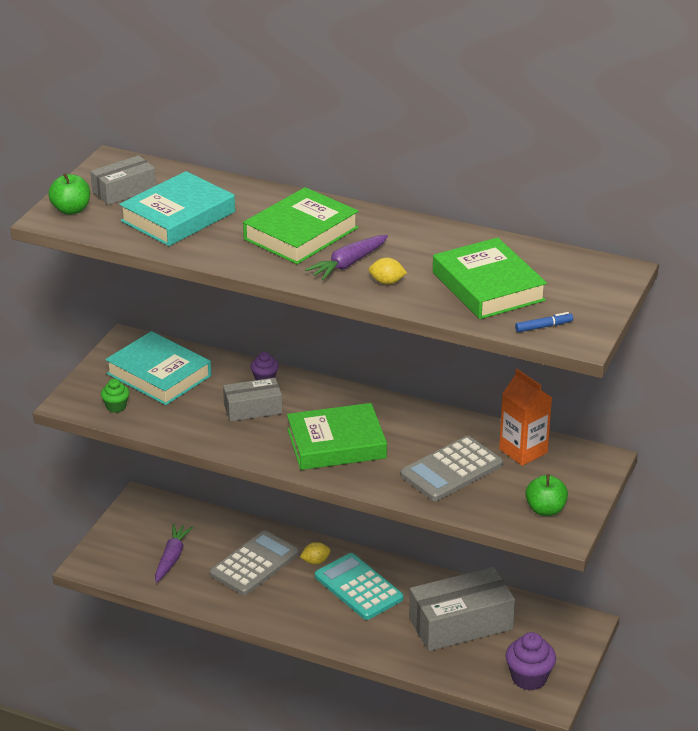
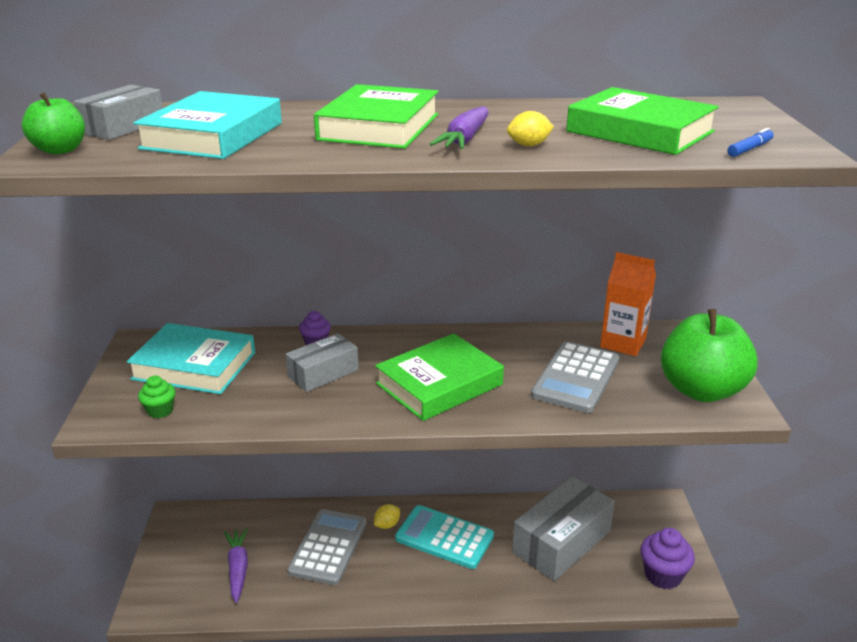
camera: 25 degrees left, 5 degrees down
(545, 510) = (701, 390): green apple -> green apple, size x1.91

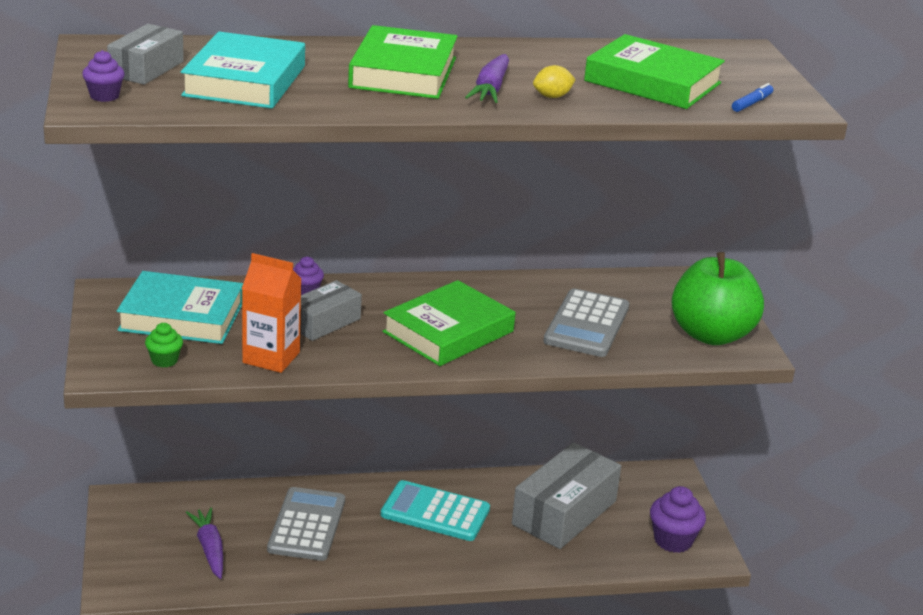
camera: 10 degrees left, 0 degrees up
(60, 150) = (104, 96): green apple -> purple cupcake
(387, 525) = (368, 502): yellow lemon -> none
(623, 343) = (631, 290): orange carton -> orange carton (271, 357)

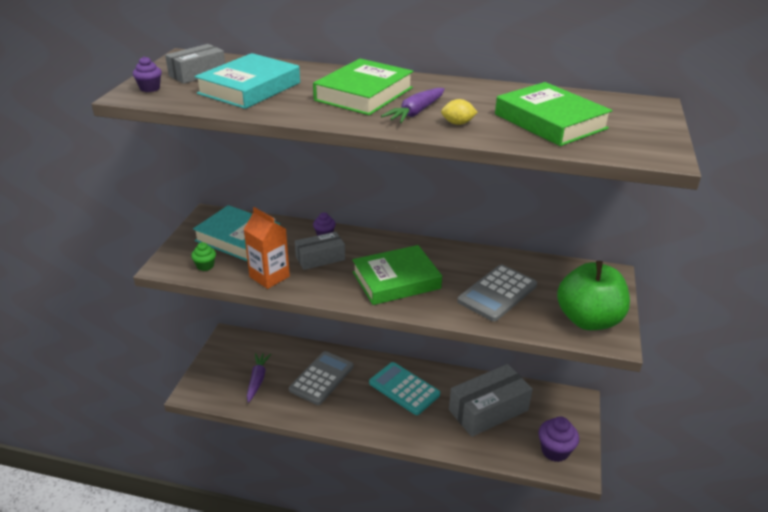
camera: 25 degrees right, 5 degrees up
(752, 103) = (622, 148): blue marker -> none

